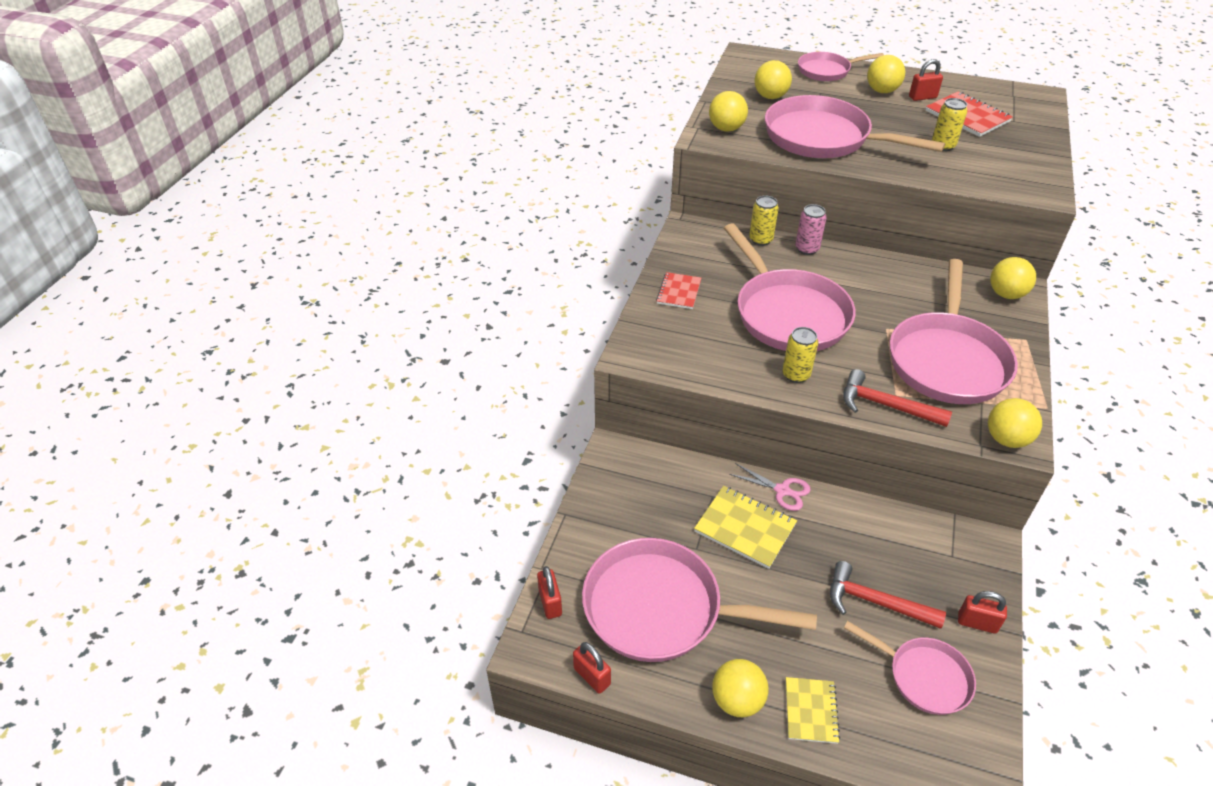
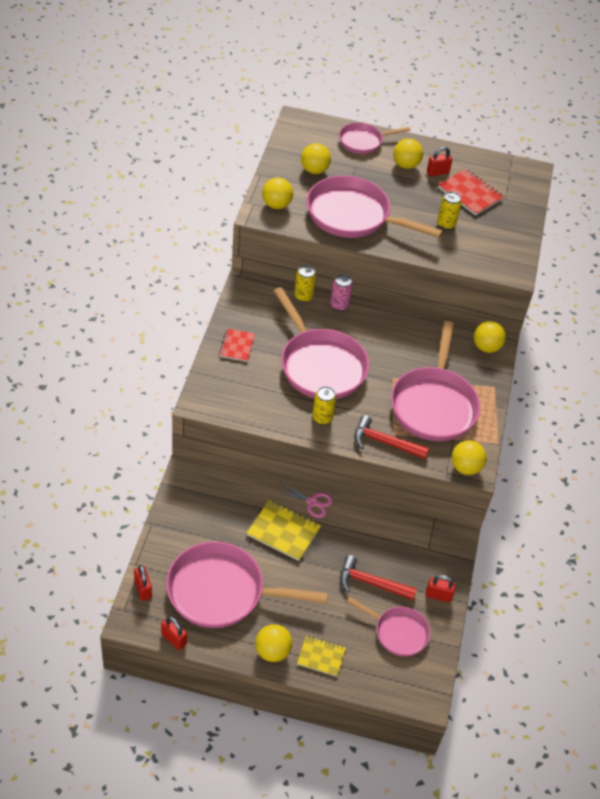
camera: 10 degrees left, 5 degrees up
(811, 711) = (321, 657): yellow notebook -> yellow notebook turned 75 degrees counterclockwise

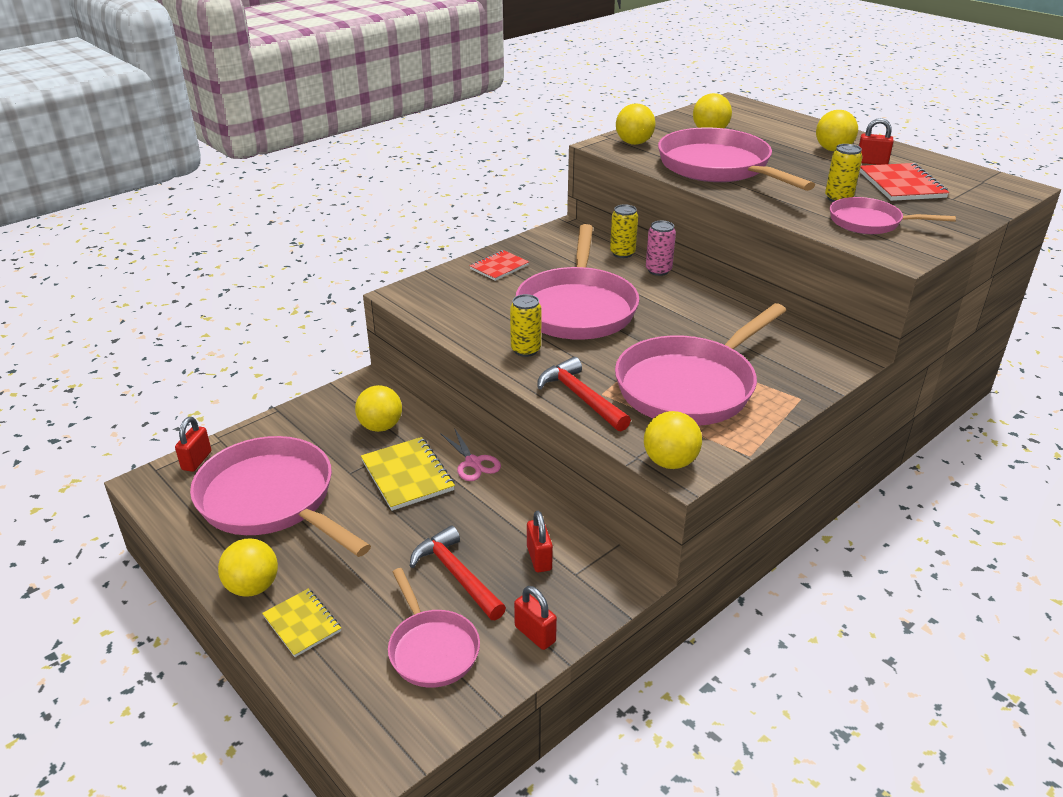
camera: 40 degrees right, 15 degrees down
(174, 639) = (167, 520): red padlock -> red padlock (539, 558)
(363, 141) = (796, 126): pink pan -> pink pan (869, 222)
(486, 347) = (826, 359): yellow ball -> yellow ball (380, 427)

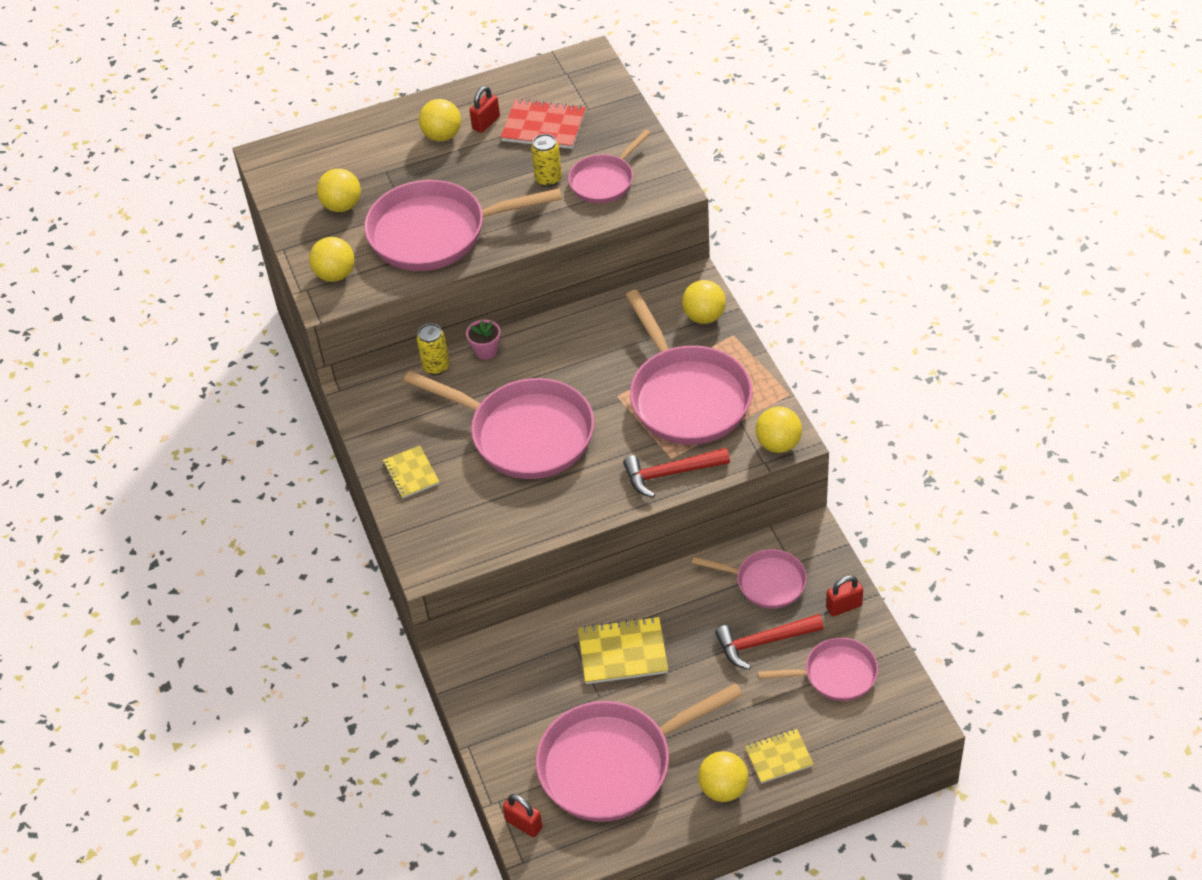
camera: 65 degrees left, 15 degrees up
(380, 427) = (538, 661): yellow ball -> yellow ball (704, 316)
(473, 462) = (626, 599): pink scissors -> none
(499, 267) = (411, 473): red notebook -> yellow notebook
(525, 350) = (579, 492): yellow can -> none
(539, 558) = (766, 582): red padlock -> pink pan
(658, 270) = (486, 351): pink can -> pink flower pot

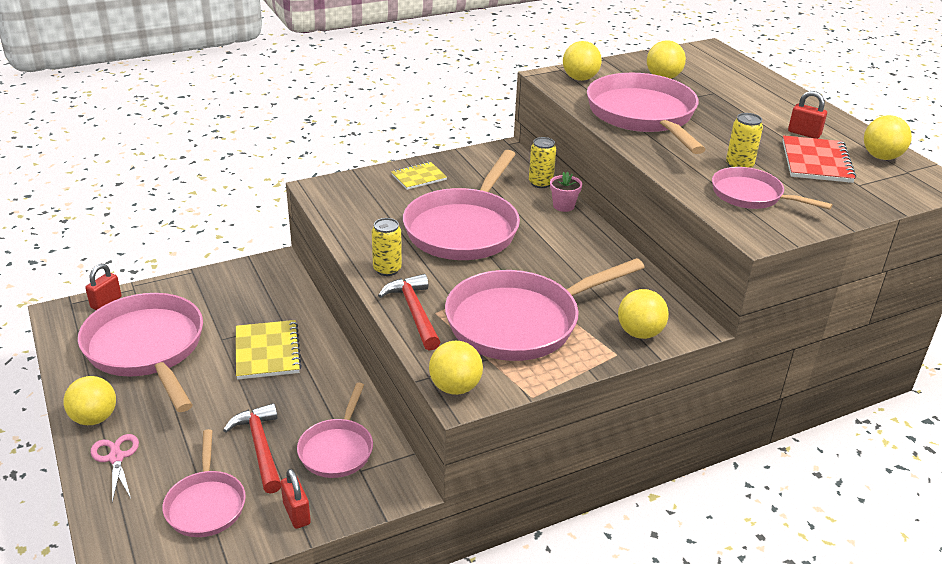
camera: 80 degrees right, 15 degrees down
(442, 136) = (774, 114): yellow ball -> yellow ball (881, 157)
(598, 496) = (387, 269): none -> yellow can
(779, 757) = (116, 458): yellow notebook -> pink scissors

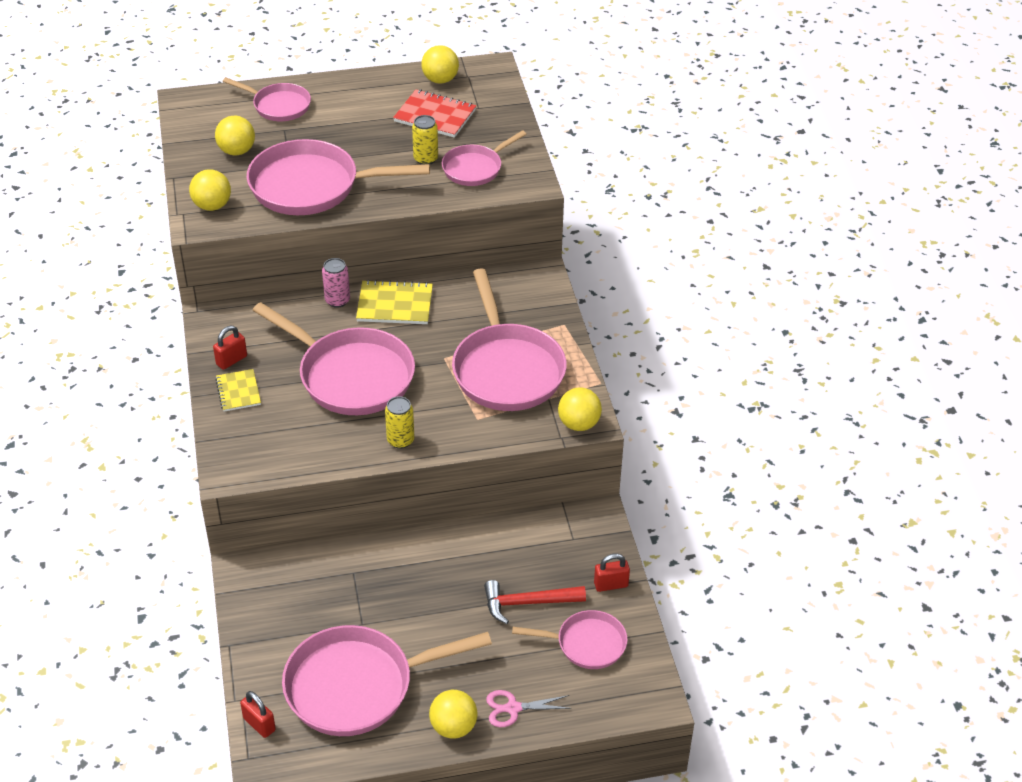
camera: 75 degrees left, 10 degrees up
(267, 351) = (395, 588): yellow notebook -> yellow notebook (395, 305)
(337, 449) = (544, 551): pink pan -> pink pan (278, 106)
(414, 312) = (472, 432): red hammer -> none
(540, 183) = (289, 306): yellow can -> none
(563, 206) = (337, 300): pink flower pot -> pink can
(640, 333) = (542, 304): yellow ball -> none
(804, 133) = (385, 105): red padlock -> red padlock (231, 360)

